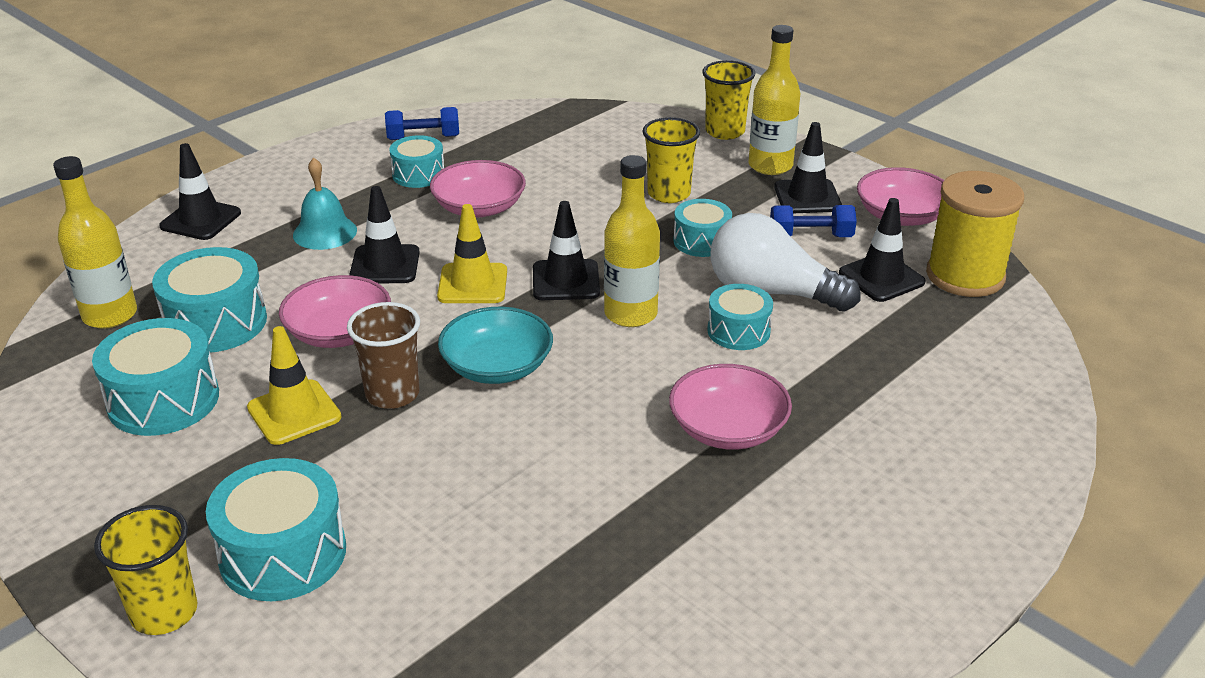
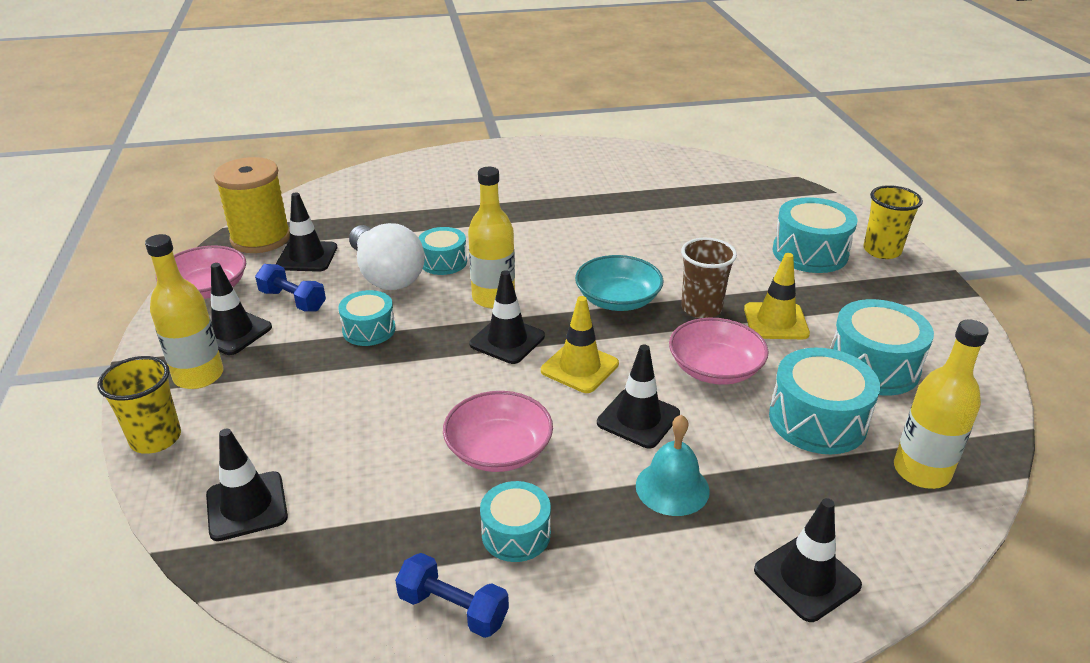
camera: 145 degrees left, 0 degrees up
(607, 129) = (247, 506): none -> black traffic cone
(669, 194) = (323, 385): yellow cup -> none
(728, 428) = (523, 222): pink bowl -> none

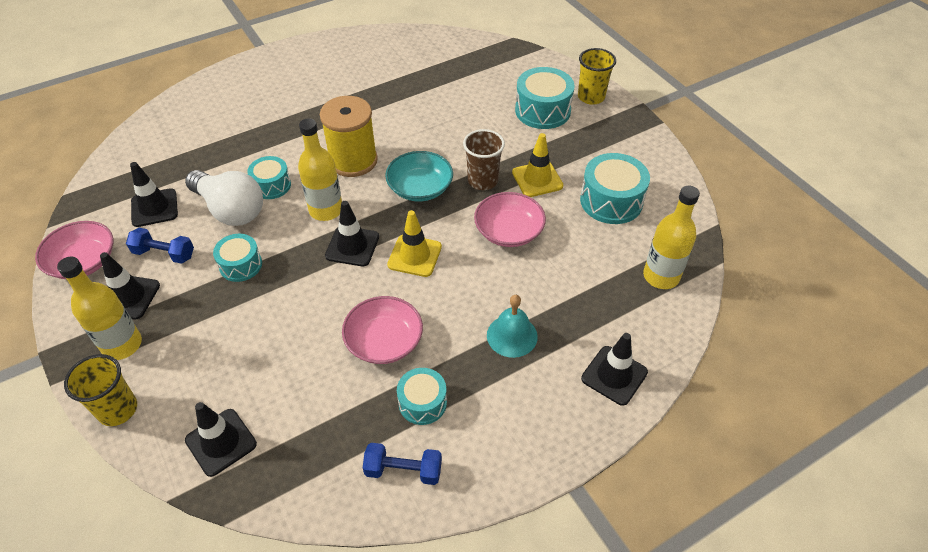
camera: 20 degrees left, 15 degrees up
(261, 238) = (104, 199): yellow spool -> yellow spool (353, 161)
(638, 418) = (471, 287): black traffic cone -> none
(817, 420) = (588, 255): turquoise drum -> none

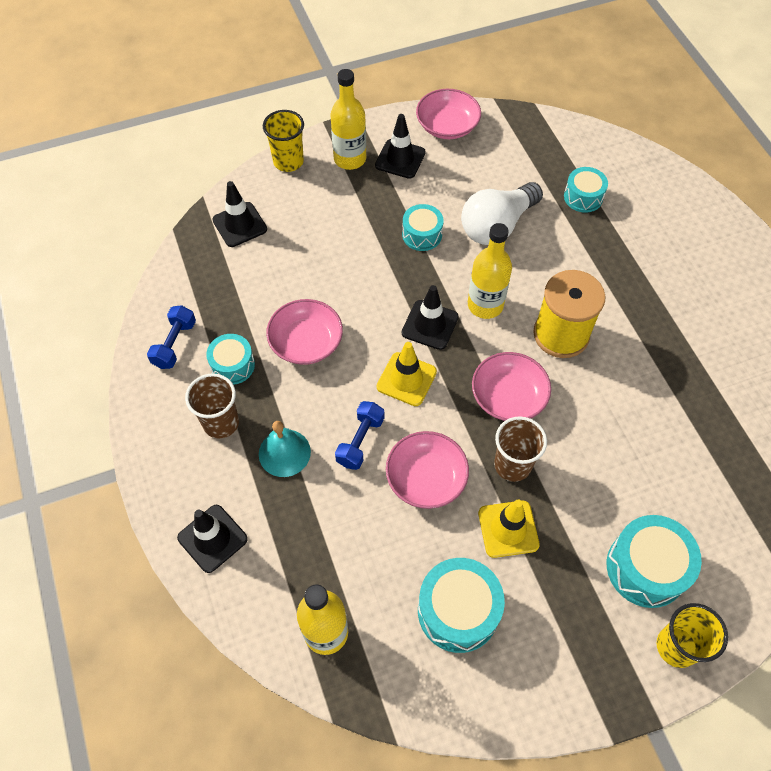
camera: 100 degrees right, 10 degrees up
(154, 208) = (508, 168): black traffic cone -> none
(164, 254) = (446, 179): blue dumbbell -> blue dumbbell (360, 441)
(271, 185) = (529, 259): turquoise drum -> turquoise drum (583, 197)
(420, 188) = (508, 396): turquoise bowl -> pink bowl
(493, 397) = (221, 423): none -> brown cup

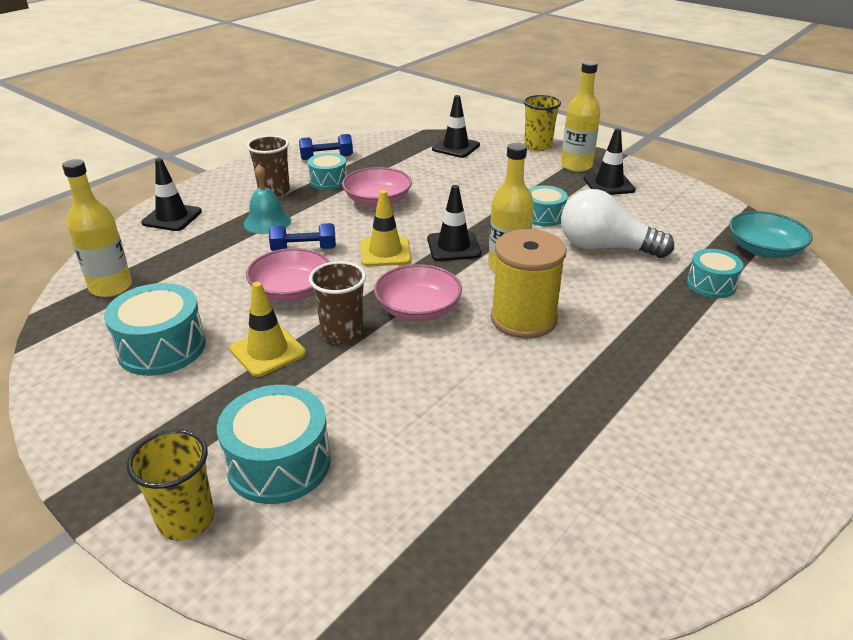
camera: 60 degrees right, 25 degrees down
(447, 126) = (678, 193): pink bowl -> none
(559, 136) = (764, 249): none -> turquoise bowl

